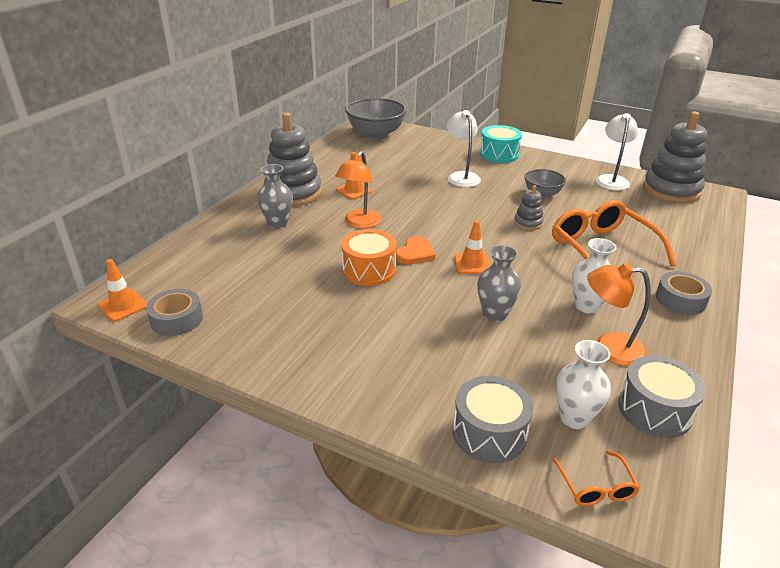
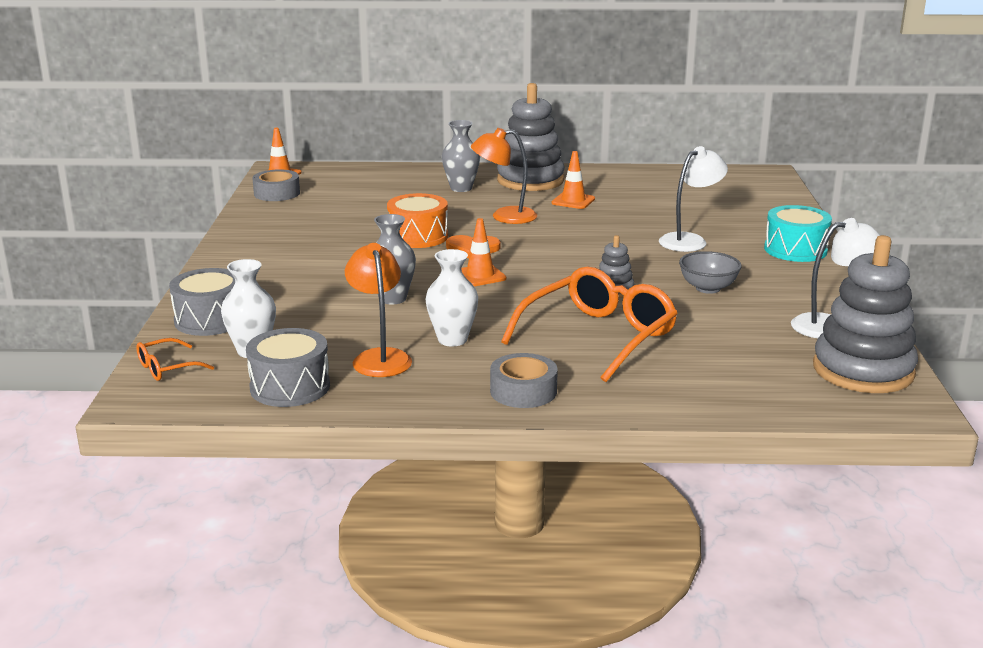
camera: 65 degrees right, 10 degrees down
(375, 135) = (737, 182): grey bowl -> none

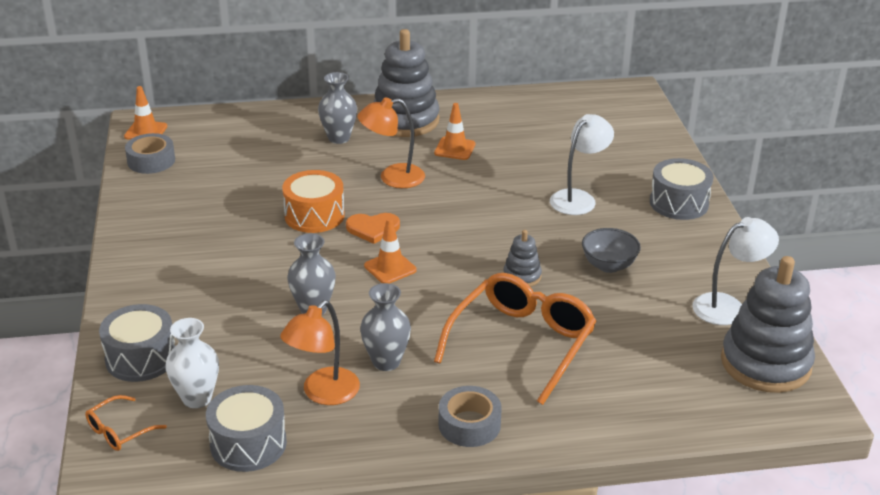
camera: 10 degrees left, 10 degrees up
(380, 357) = (323, 394): orange lamp -> orange lamp turned 120 degrees counterclockwise
(452, 340) = (386, 361): white vase -> grey vase
(795, 250) = (679, 203): turquoise drum -> grey drum

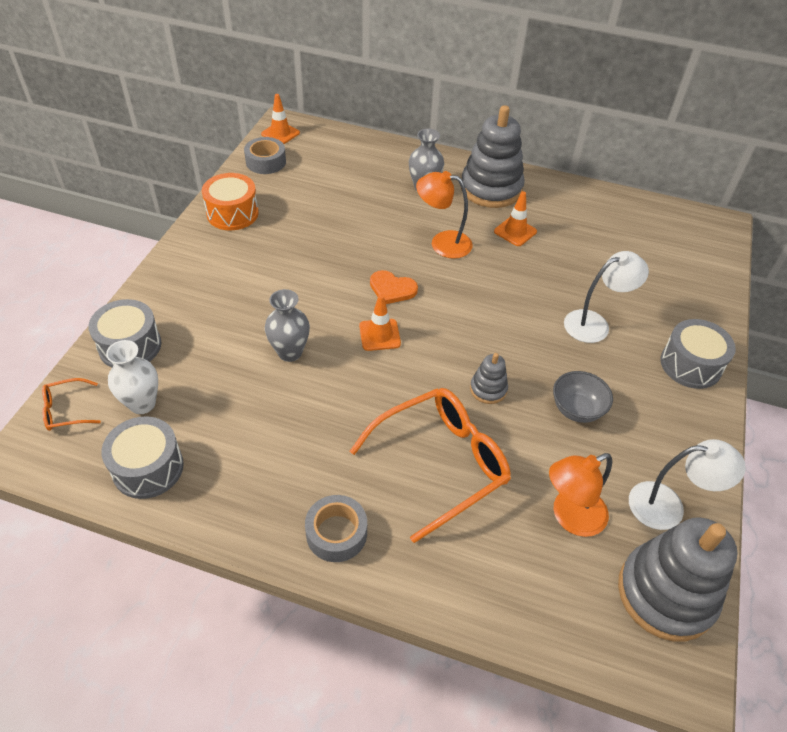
camera: 25 degrees right, 15 degrees up
(314, 215) = (353, 258): orange drum -> orange drum (232, 213)
(323, 394) = (239, 443): orange lamp -> orange lamp (570, 517)
(386, 361) = (312, 432): grey vase -> none

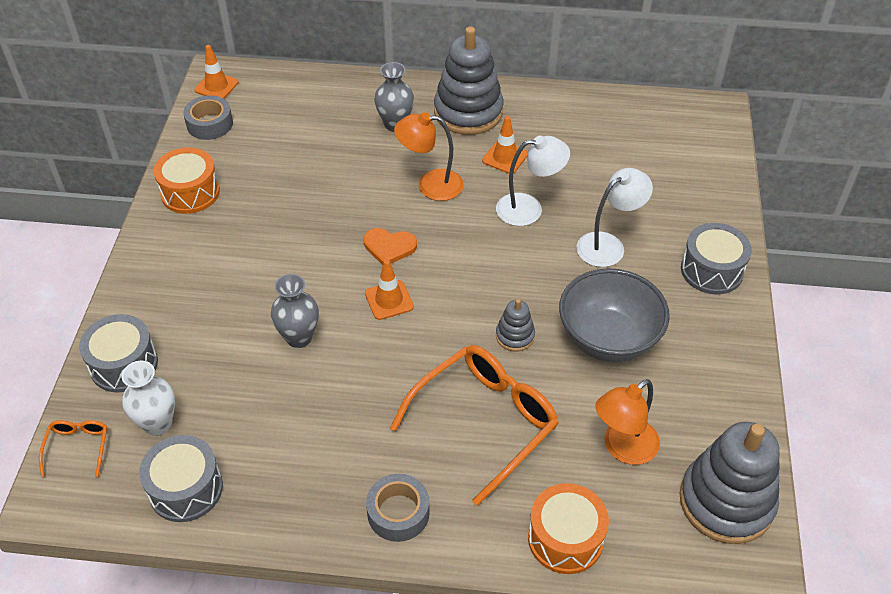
camera: 10 degrees left, 0 degrees up
(66, 410) = (78, 447): orange glasses -> orange glasses turned 120 degrees clockwise
(493, 595) = (565, 538): none -> orange drum
(577, 409) = (608, 339): grey bowl -> grey bowl, size x1.77
(668, 506) = (714, 418): white lamp -> white lamp (529, 208)

